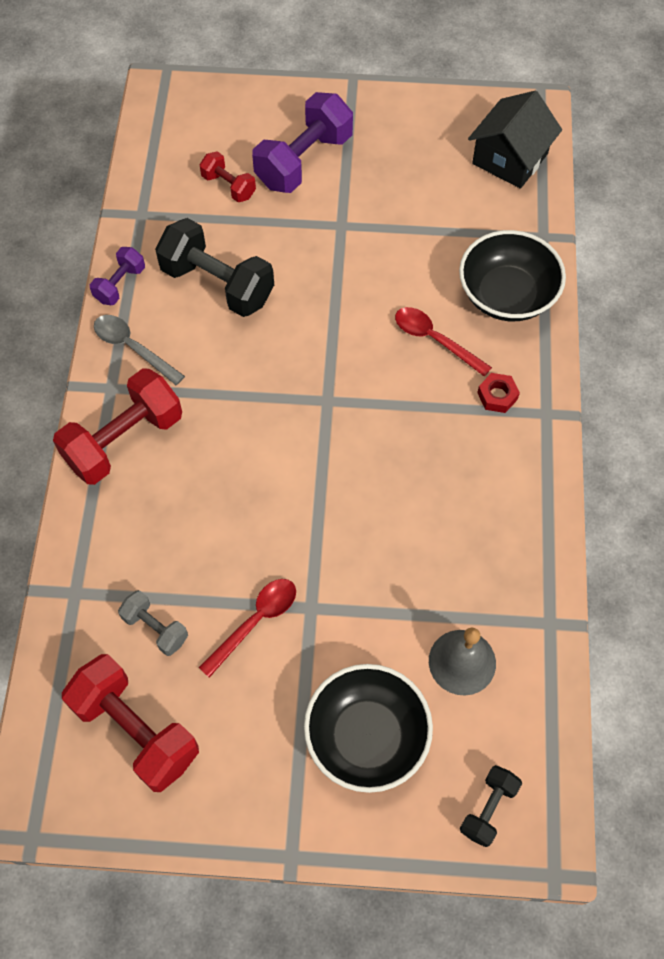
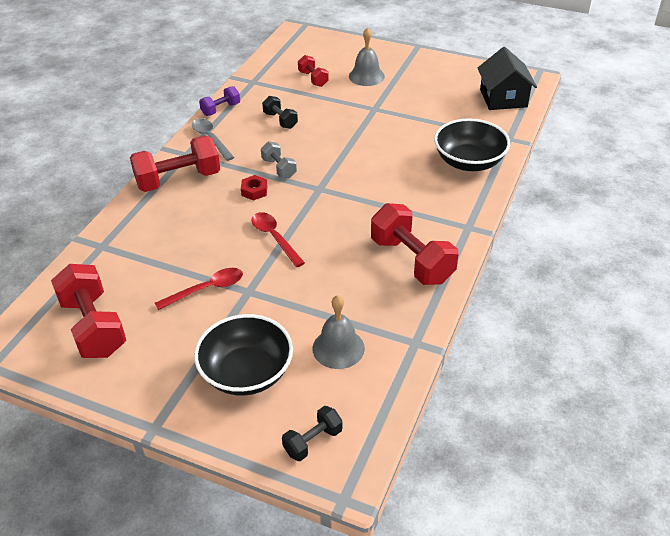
camera: 20 degrees right, 20 degrees down
(155, 628) = (140, 276): grey dumbbell -> grey dumbbell (279, 168)
(217, 284) = (280, 120): black dumbbell -> black dumbbell, size x0.53
(304, 161) = (366, 76): purple dumbbell -> grey bell
(435, 340) = (408, 174): red spoon -> red spoon (274, 238)
(497, 396) = (437, 210): red nut -> red nut (254, 191)
(497, 492) = (412, 260): none -> red dumbbell
(510, 158) = (503, 98): black house -> black house turned 60 degrees counterclockwise

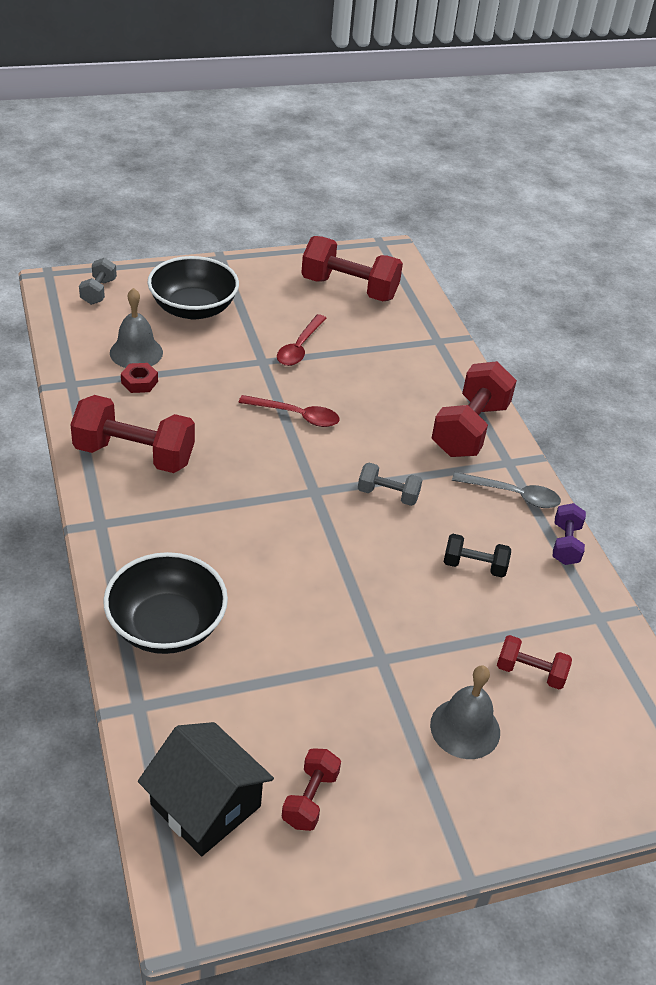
camera: 135 degrees right, 0 degrees up
(254, 191) = (378, 454): red nut -> red nut (139, 382)
(313, 441) = (98, 291): black dumbbell -> grey dumbbell
(457, 84) = (310, 799): none -> red dumbbell

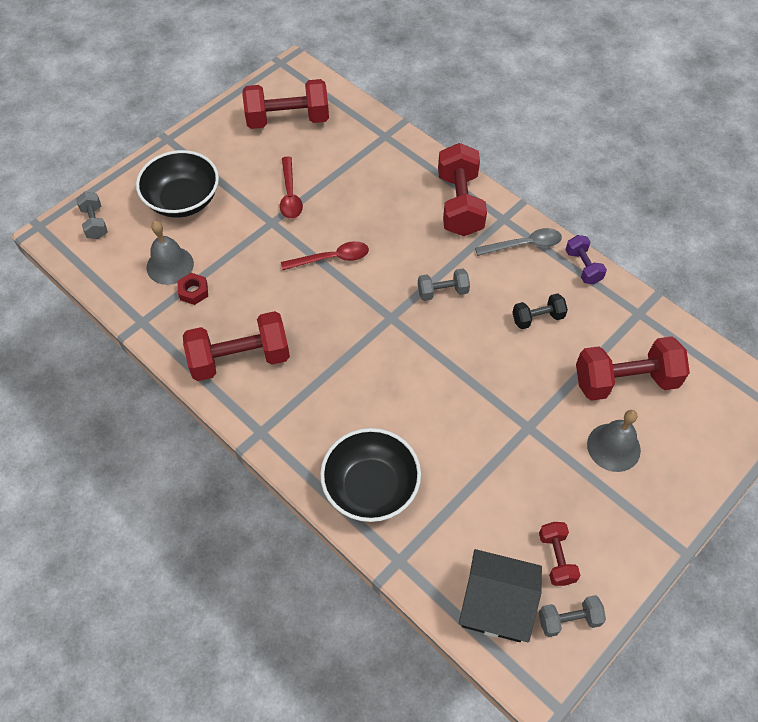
camera: 25 degrees left, 15 degrees up
(274, 867) = (569, 620): none -> grey dumbbell
(530, 672) = (625, 381): red dumbbell -> red dumbbell, size x1.90

